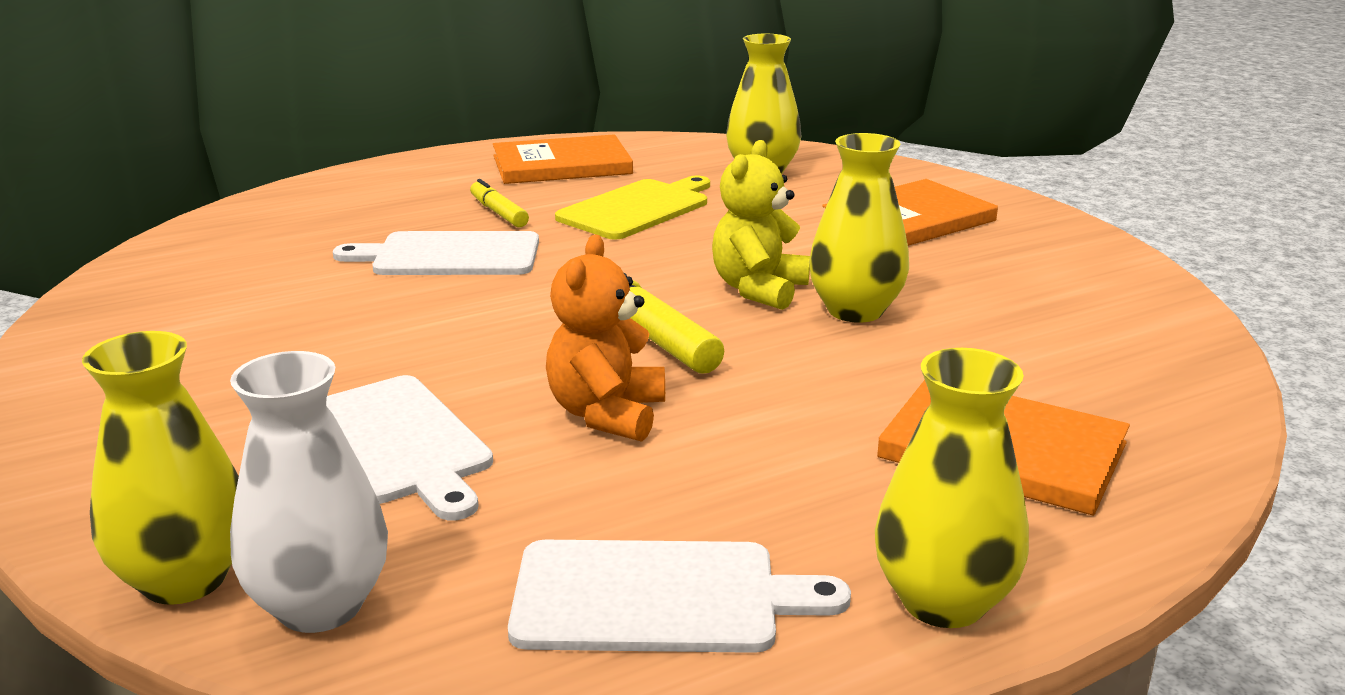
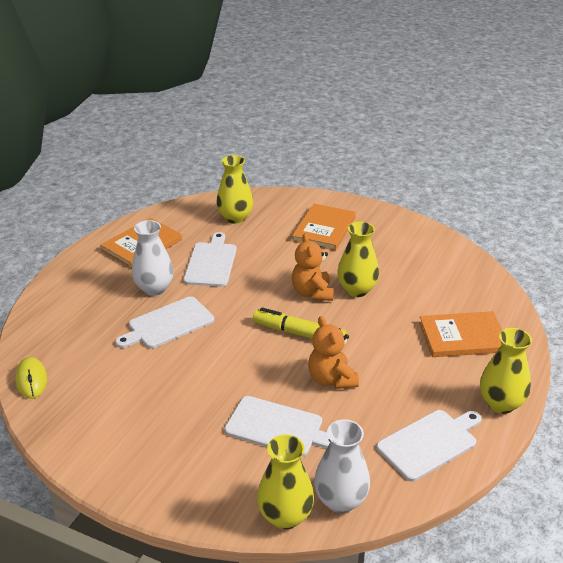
camera: 35 degrees left, 10 degrees up
(160, 255) = (31, 380): none -> yellow mouse
(499, 213) = (154, 288): yellow marker -> white vase
(637, 208) = (211, 262): yellow cutting board -> white cutting board
(759, 290) = (312, 293): yellow teddy bear -> orange teddy bear

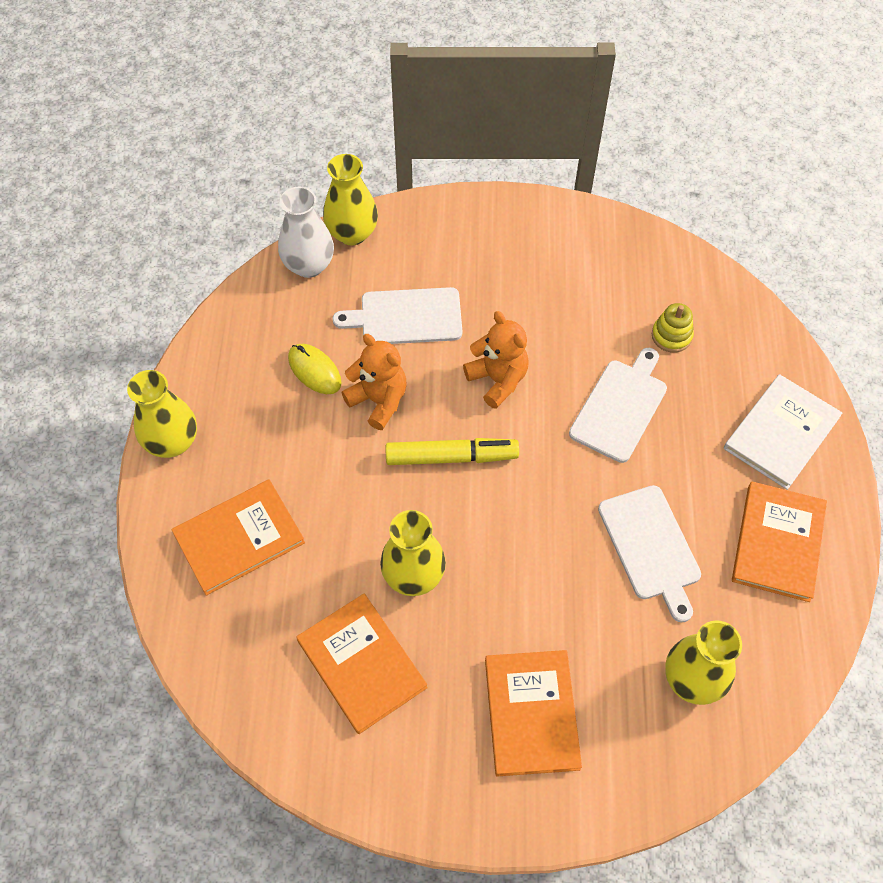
camera: 155 degrees right, 25 degrees up
(31, 380) = (699, 273): yellow mouse -> yellow mouse (314, 370)
(85, 283) = (781, 433): none -> white book
(94, 349) = (671, 336): none -> yellow stacking toy
(154, 288) = (686, 460): white vase -> none
(312, 293) = (472, 542): orange teddy bear -> orange teddy bear (497, 380)
(405, 267) = (361, 664): none -> orange book
(429, 443) = (241, 358): white cutting board -> none

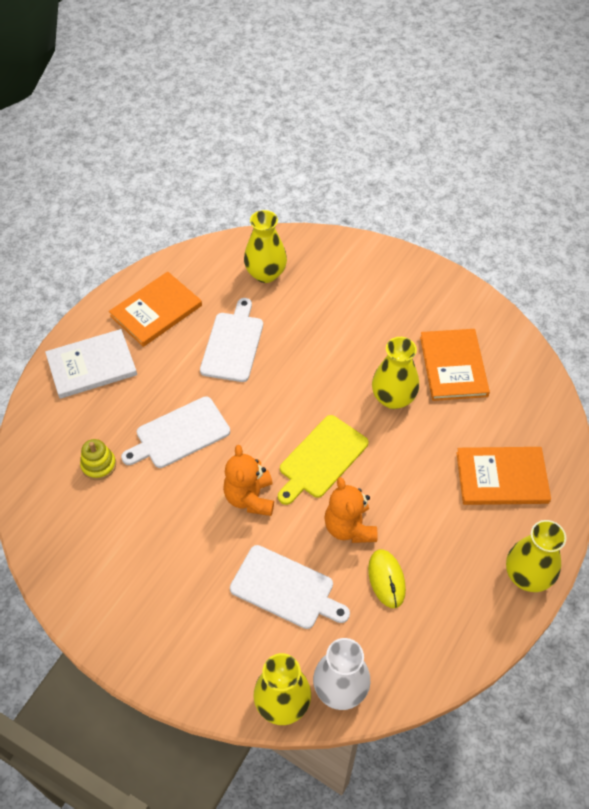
camera: 150 degrees left, 5 degrees down
(451, 457) = (321, 459): yellow marker -> yellow cutting board
(531, 713) = (367, 299): orange book -> none

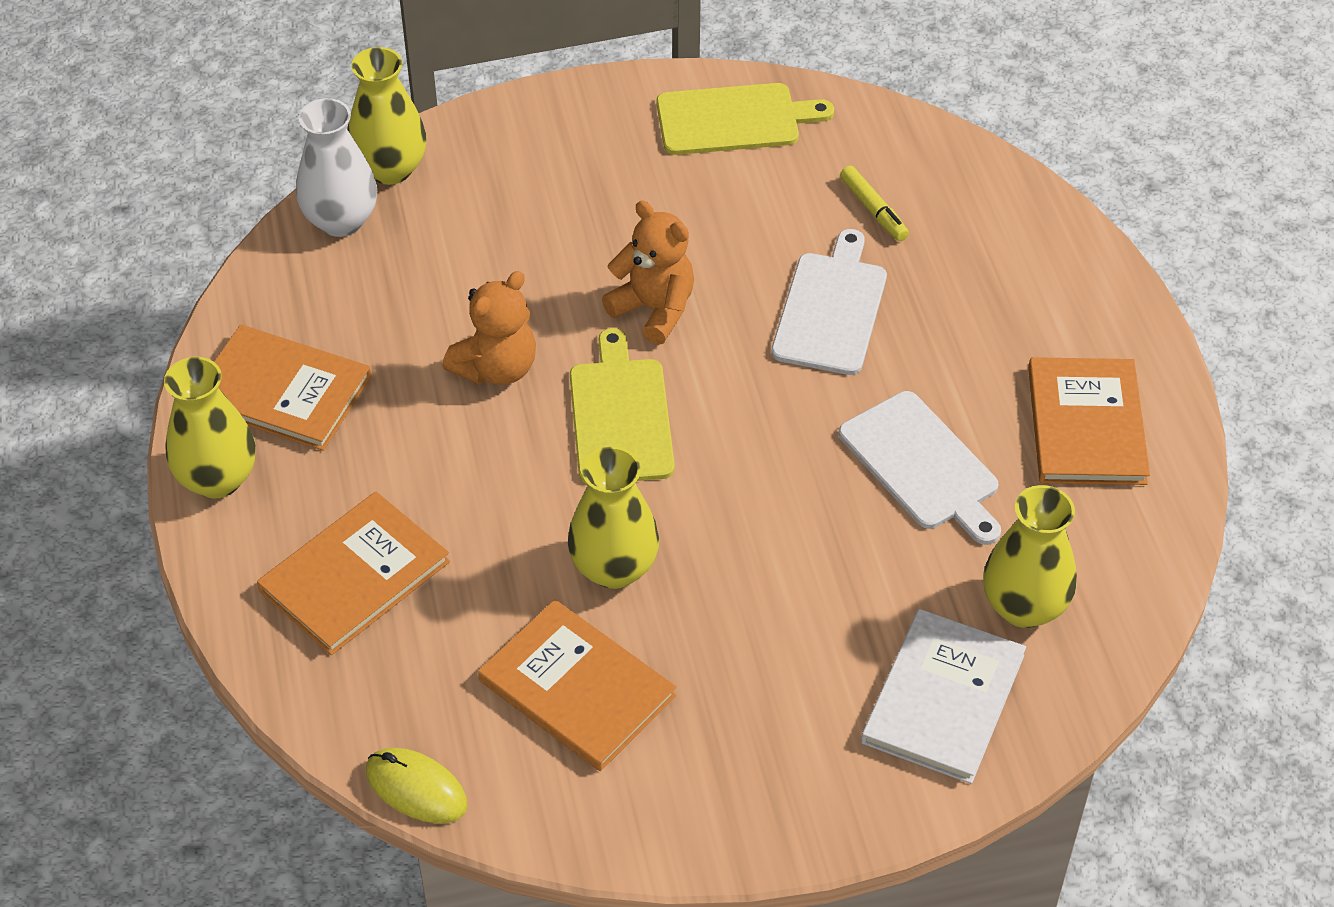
camera: 135 degrees right, 5 degrees down
(87, 573) = (734, 119): none -> yellow cutting board
(92, 366) = (1052, 296): white book -> white book (943, 699)
(99, 465) = (873, 210): yellow stacking toy -> yellow marker
(286, 588) = (501, 258): white cutting board -> none
(349, 527) = (496, 368): orange teddy bear -> orange teddy bear turned 105 degrees clockwise
(386, 579) = (393, 349): yellow mouse -> yellow mouse (416, 788)
(459, 600) = (282, 391): none -> orange book

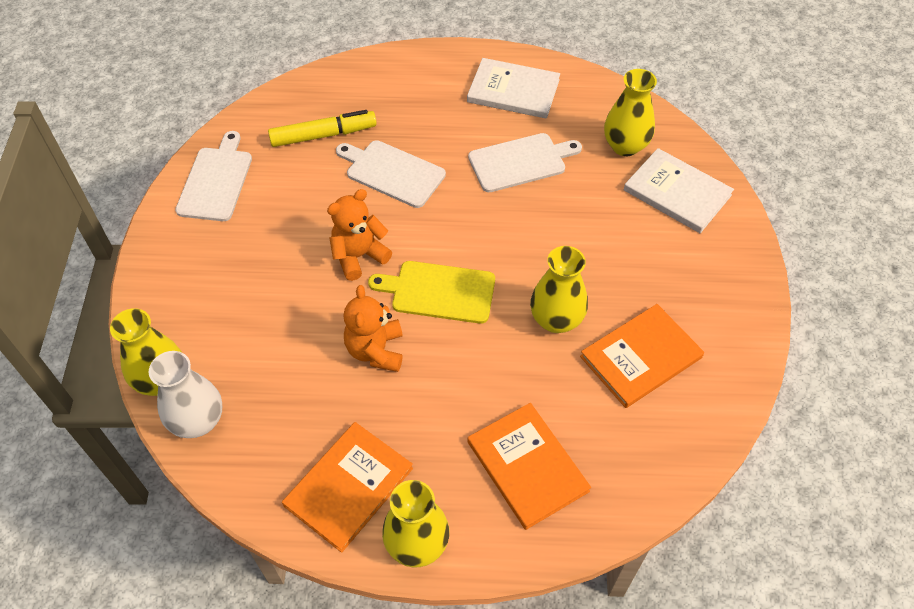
camera: 75 degrees left, 5 degrees up
(416, 788) = (701, 458): yellow mouse -> none
(496, 368) = (376, 350): orange teddy bear -> orange teddy bear turned 150 degrees counterclockwise
(734, 119) = (216, 181): yellow cutting board -> white cutting board
(873, 210) = (323, 135): yellow marker -> yellow marker, size x1.68
(1086, 425) = (513, 91): orange book -> white book

